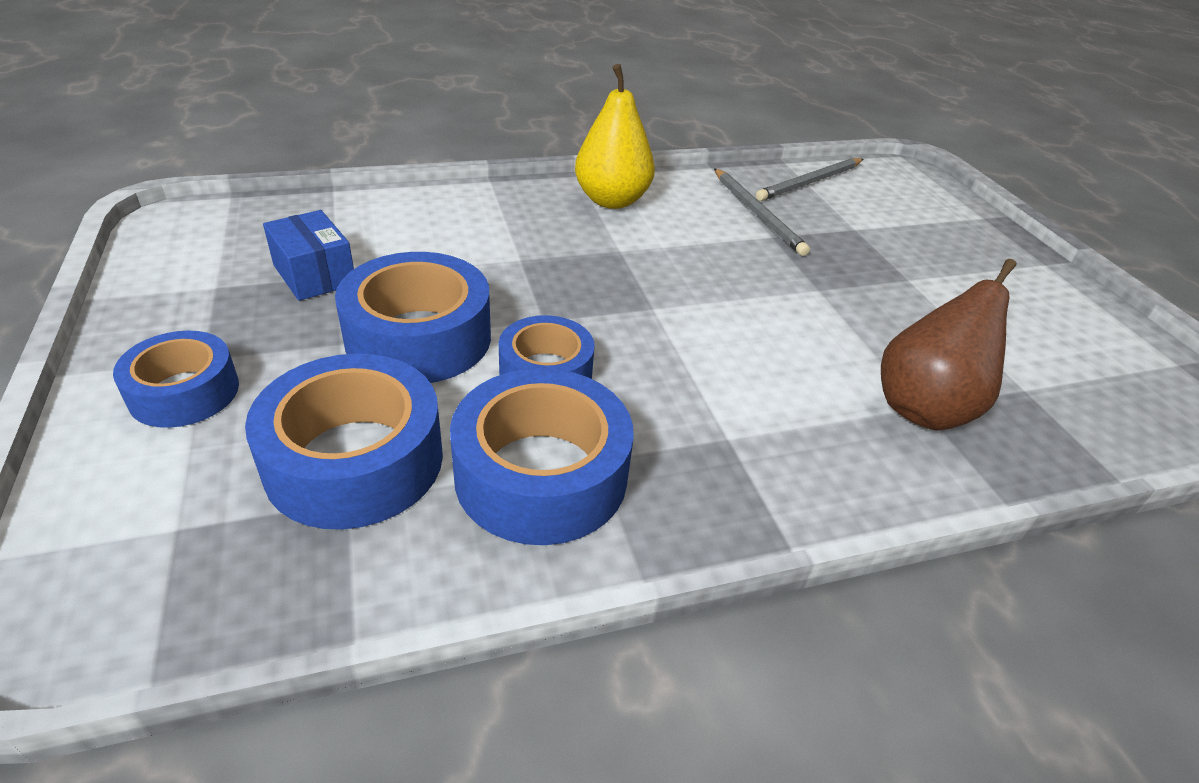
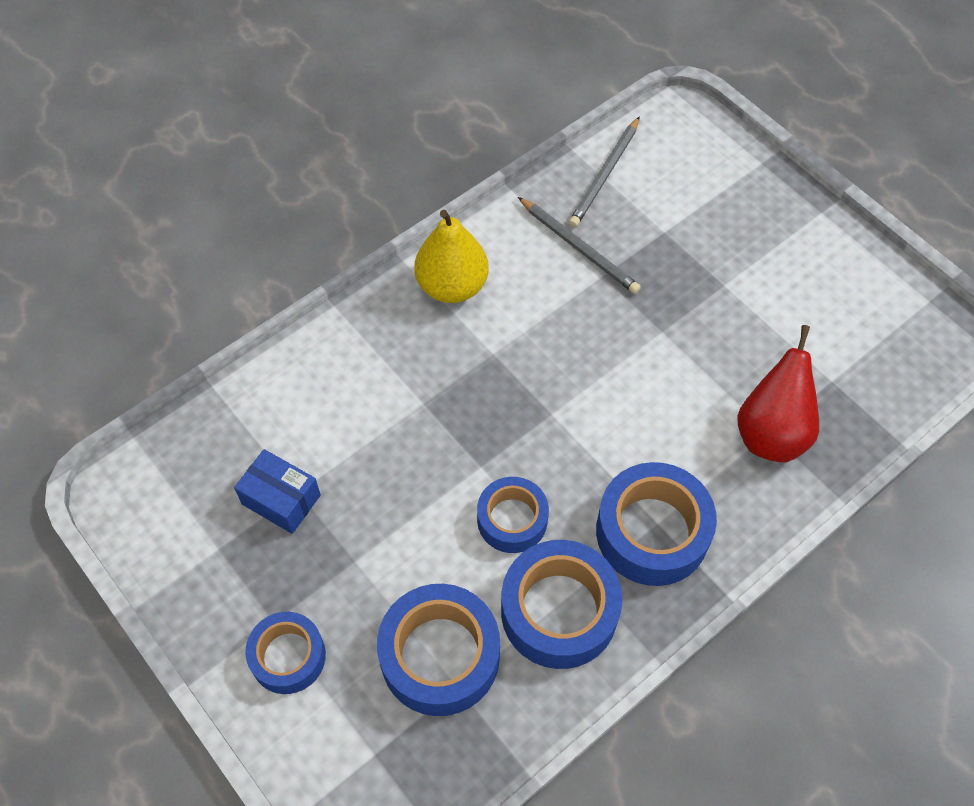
camera: 20 degrees left, 20 degrees up
(419, 337) = (405, 528): blue tape -> blue tape (652, 532)
(924, 407) = (771, 432): brown pear -> red pear

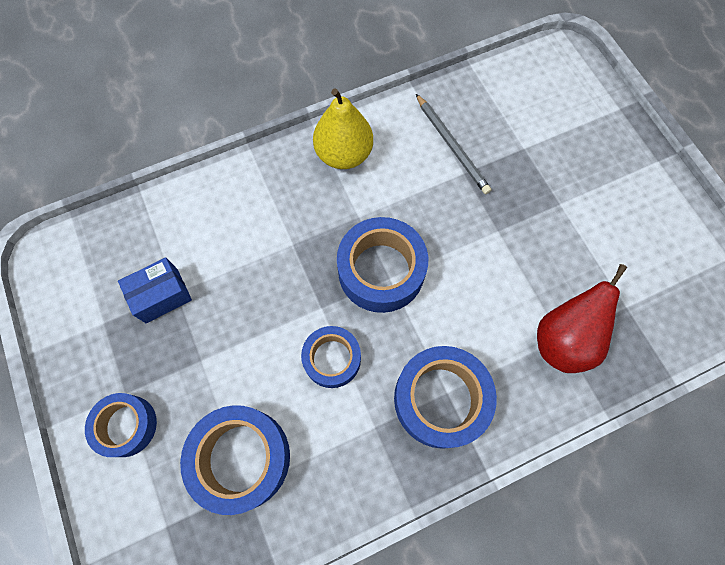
camera: 15 degrees right, 10 degrees up
(281, 499) = (162, 295): blue box -> blue box turned 75 degrees counterclockwise
(559, 611) = (346, 446): blue tape -> blue tape (381, 271)
(605, 175) = (490, 91): grey pencil -> none

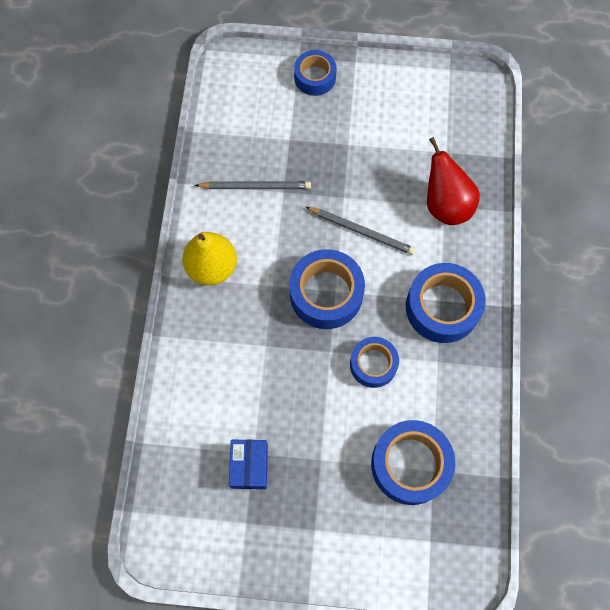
camera: 60 degrees left, 0 degrees up
(126, 426) = (340, 539): blue tape -> blue tape (315, 77)
(472, 269) = (362, 231): none -> grey pencil

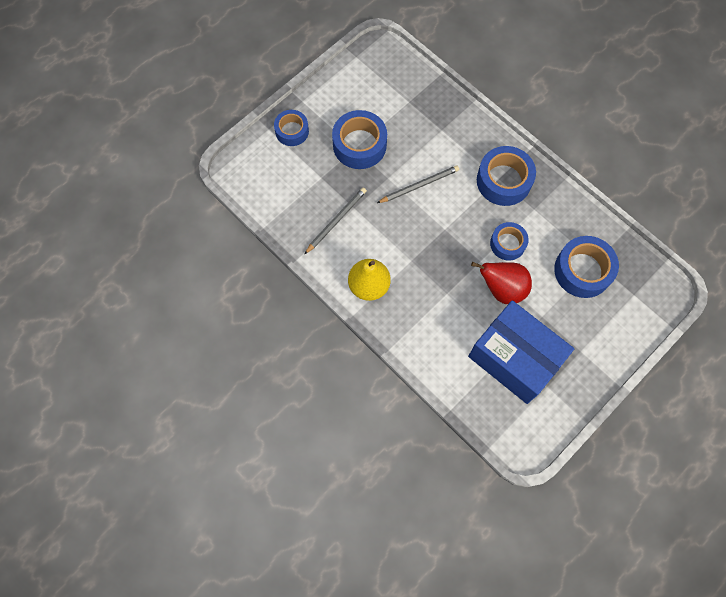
camera: 50 degrees left, 0 degrees up
(249, 466) = (514, 358): blue box -> blue box, size x2.21
(326, 294) = (442, 235): blue tape -> blue tape (359, 145)
(445, 205) = (442, 129): red pear -> red pear (502, 289)

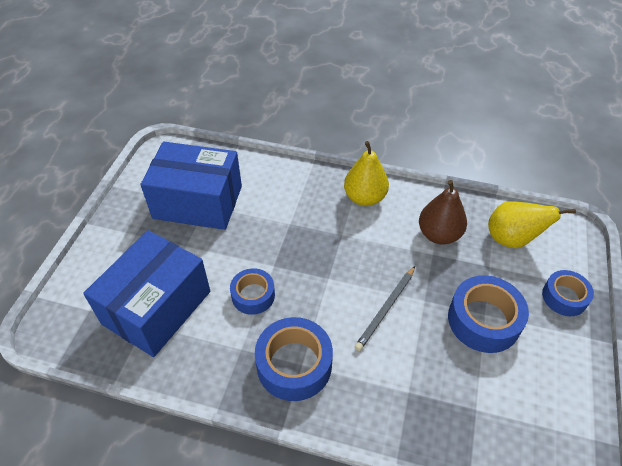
camera: 150 degrees right, 20 degrees down
(285, 188) = (512, 239): none -> yellow pear
(336, 220) = (439, 234): grey pencil -> brown pear
(502, 289) = (237, 251): red pear -> none
(582, 271) = (157, 307): blue tape -> blue box

